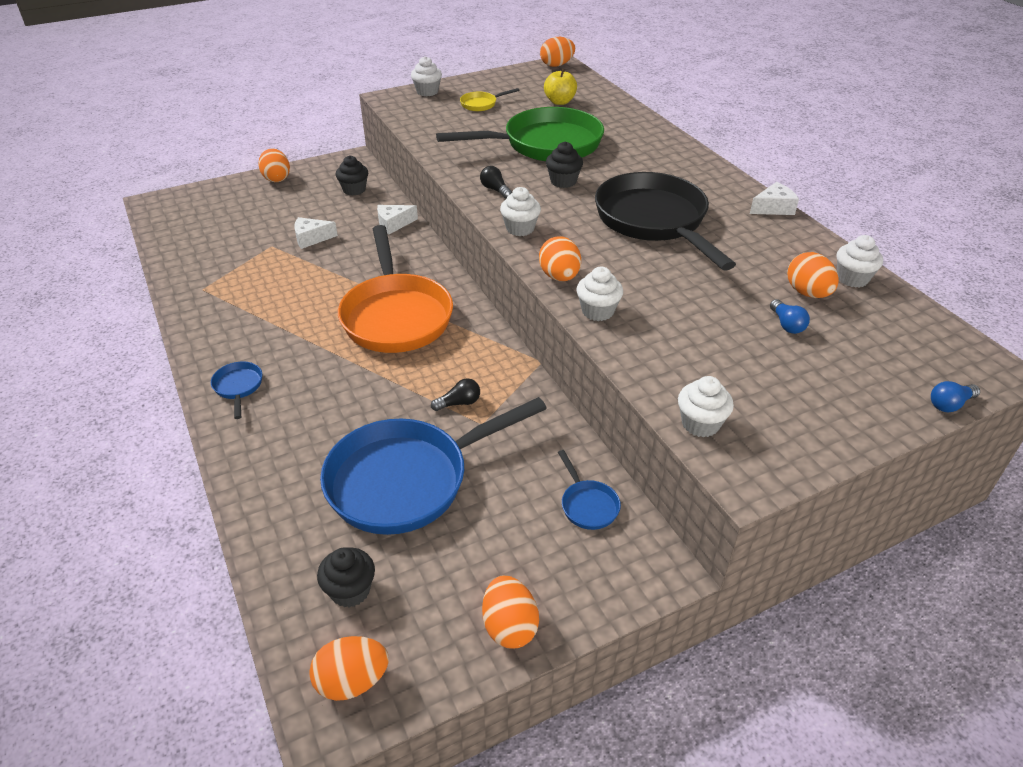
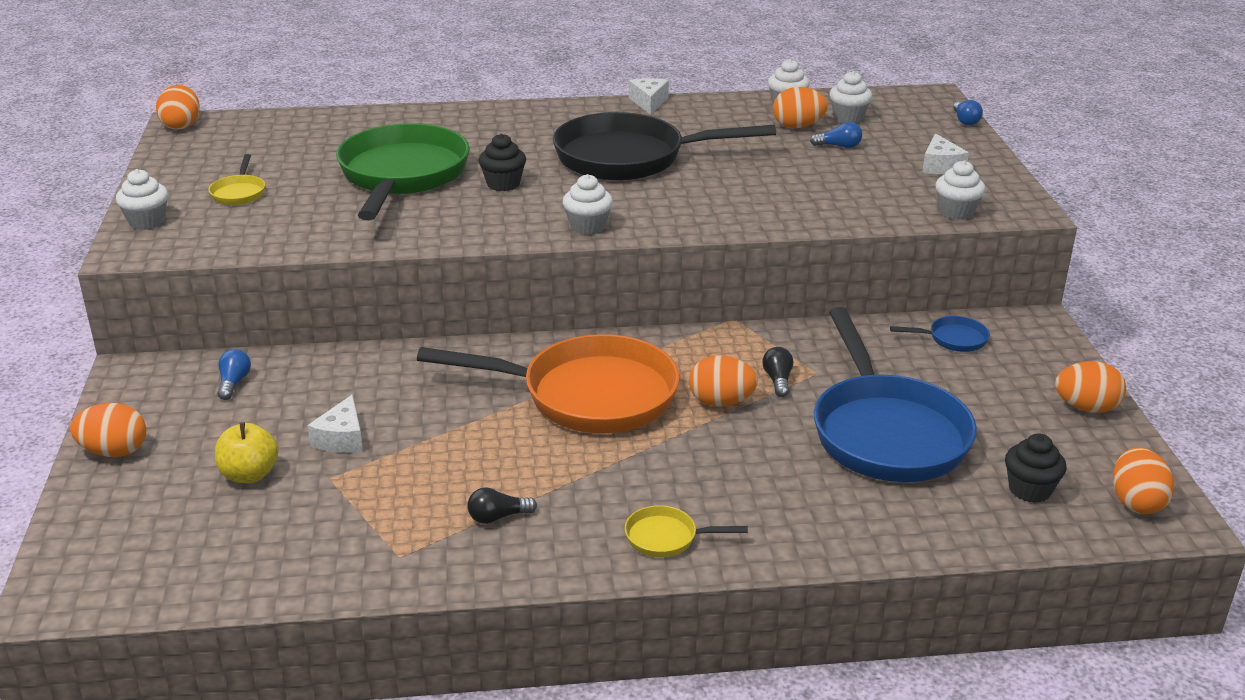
camera: 70 degrees left, 10 degrees down
(238, 387) = (667, 538): blue pan -> yellow pan
(354, 190) = (234, 383): black cupcake -> blue light bulb
(393, 224) = (366, 364): white cheese -> white cheese (940, 166)
(495, 190) = (485, 225): black light bulb -> black light bulb (498, 517)
(559, 102) = (295, 145): yellow apple -> yellow apple (249, 475)
(559, 277) = (700, 224): orange egg -> orange egg (721, 402)
(597, 311) = (772, 219): white cupcake -> white cupcake (848, 117)

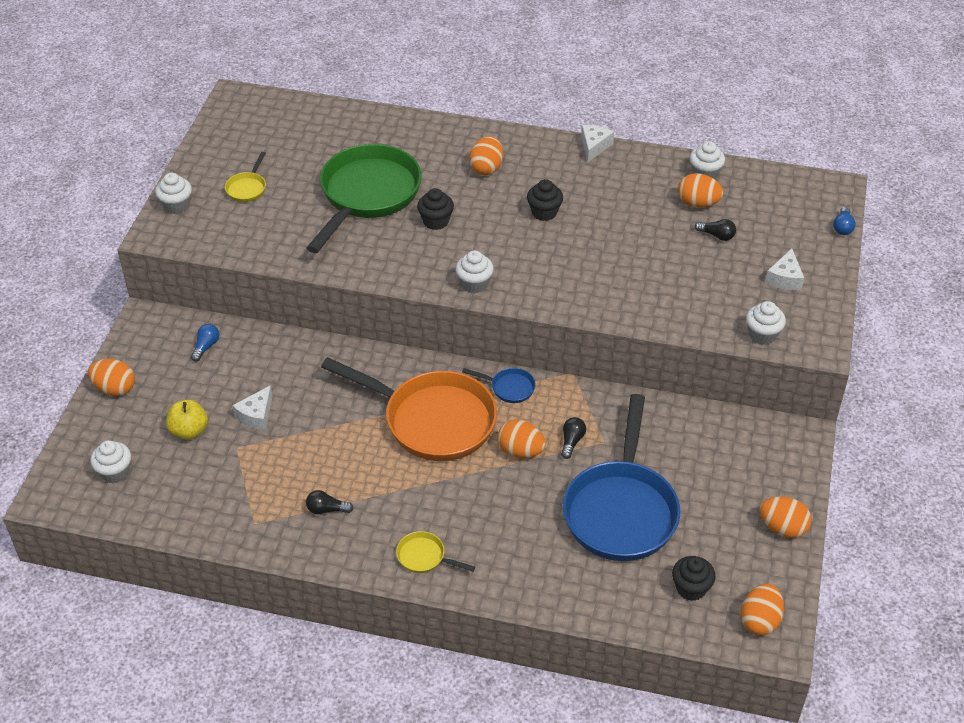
camera: 20 degrees right, 15 degrees up
(181, 125) = (233, 100): orange egg -> orange egg (486, 168)
(630, 158) = (544, 212): black pan -> black cupcake
(839, 146) = (716, 235): blue light bulb -> black light bulb
(848, 117) = (746, 201): white cupcake -> white cupcake (115, 472)
(953, 339) = (725, 436): blue pan -> blue pan (509, 388)

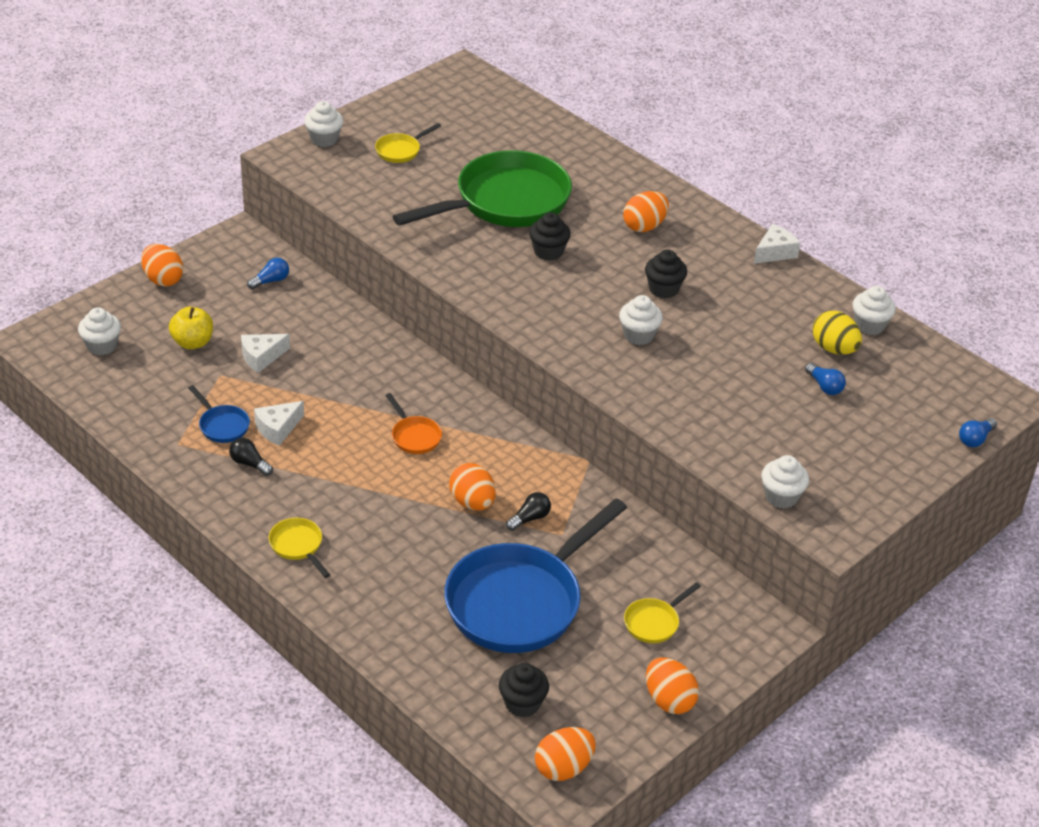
camera: 30 degrees right, 5 degrees down
(432, 420) = (414, 436): orange pan -> orange pan, size x0.41
(474, 284) = (532, 321): white cupcake -> white cupcake (638, 335)
(509, 388) = (514, 443): blue pan -> blue pan (222, 425)
(697, 203) = (834, 349): orange egg -> yellow egg
(716, 235) = (824, 386): black light bulb -> blue light bulb
(723, 475) = (654, 622): none -> yellow pan
(785, 278) = (859, 457): white cheese -> white cheese (278, 428)

